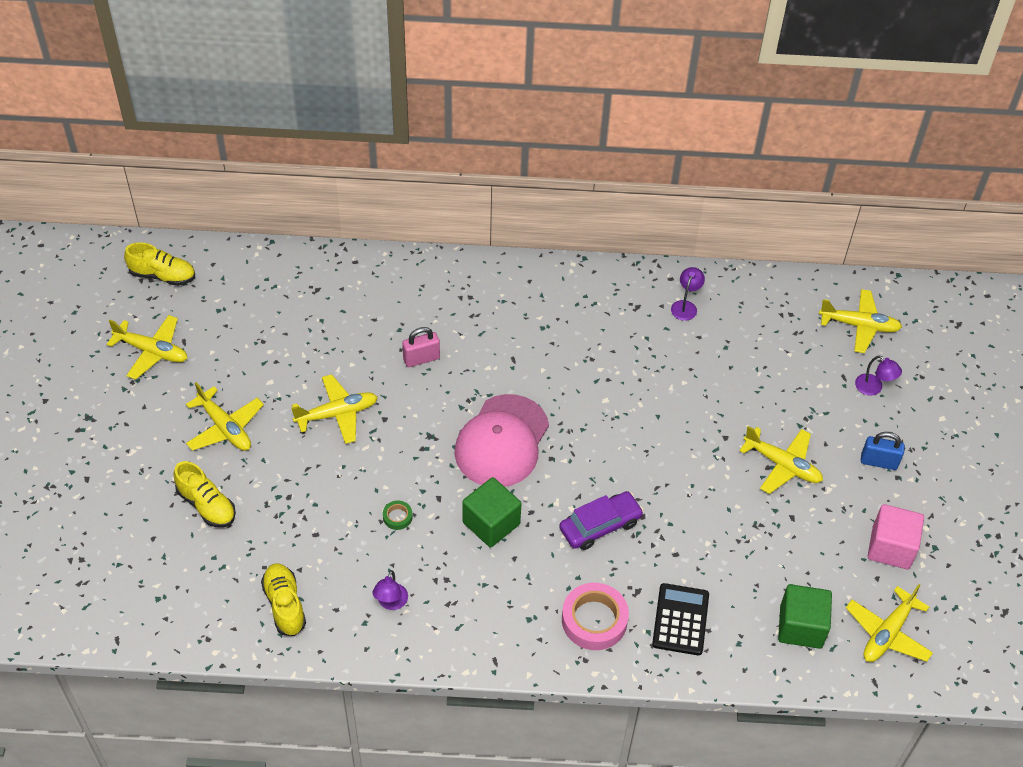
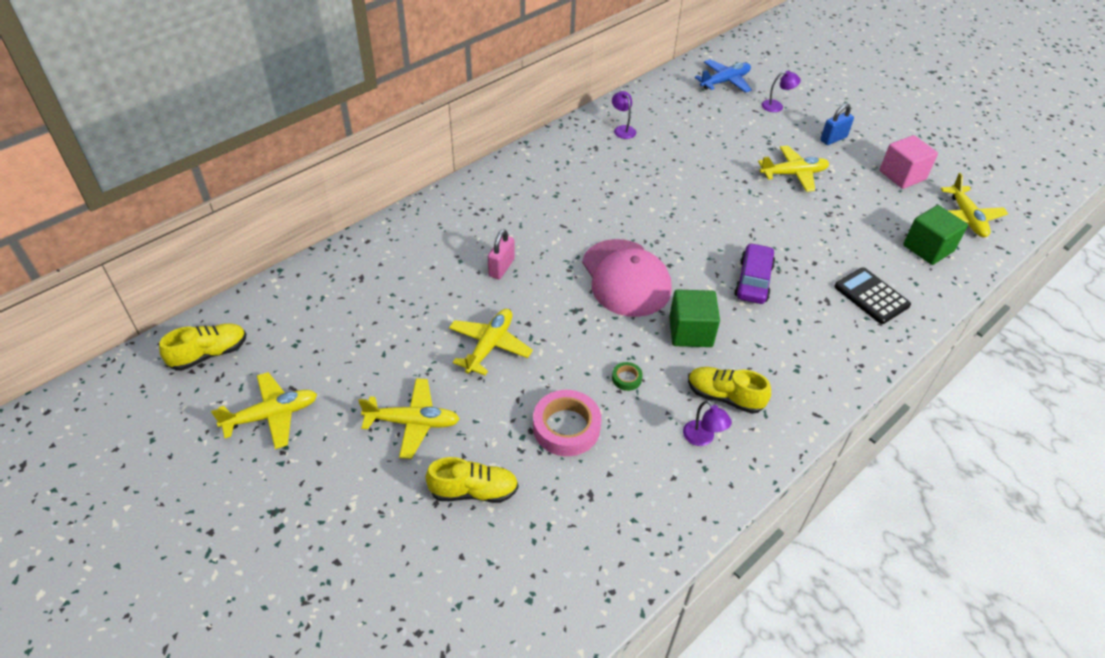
camera: 45 degrees left, 5 degrees down
(285, 605) = (634, 509): yellow shoe -> yellow shoe (724, 397)
(594, 620) = (831, 337): pink tape -> pink tape (566, 427)
(859, 325) = (725, 82): yellow plane -> blue plane

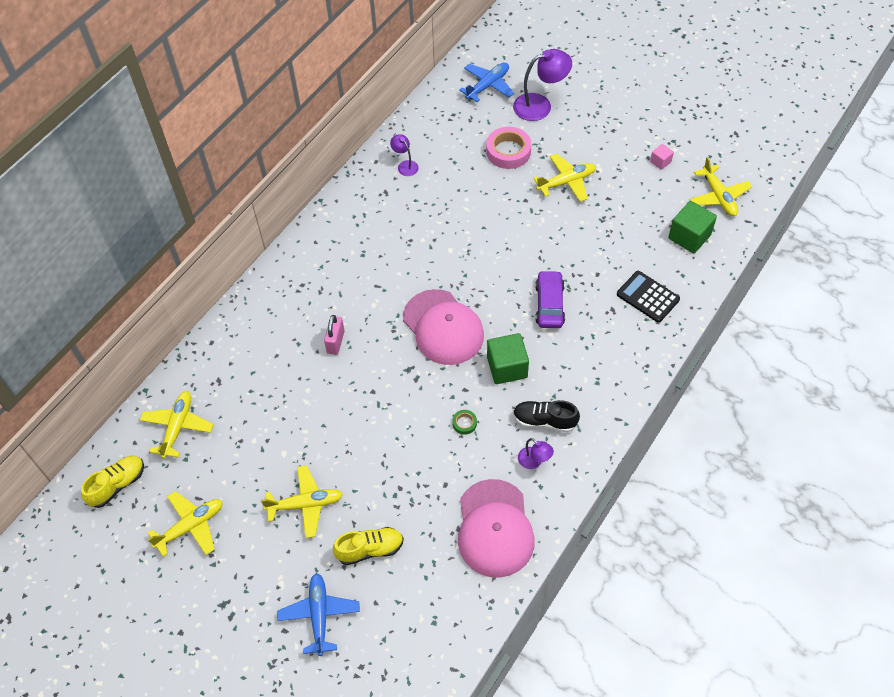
camera: 10 degrees left, 10 degrees up
(386, 554) = (319, 615): none -> blue plane
(489, 346) = (347, 420): yellow plane -> yellow plane (178, 427)
(566, 427) = (427, 478): pink tape -> pink tape (508, 151)
(636, 503) = (494, 528): none -> pink cap
(724, 397) = (544, 421): yellow shoe -> black shoe
(777, 106) = (540, 105): purple lamp -> purple lamp, size x1.88
(833, 139) = (596, 133): blue padlock -> none
(902, 175) = (660, 162): pink cube -> pink cube, size x0.51

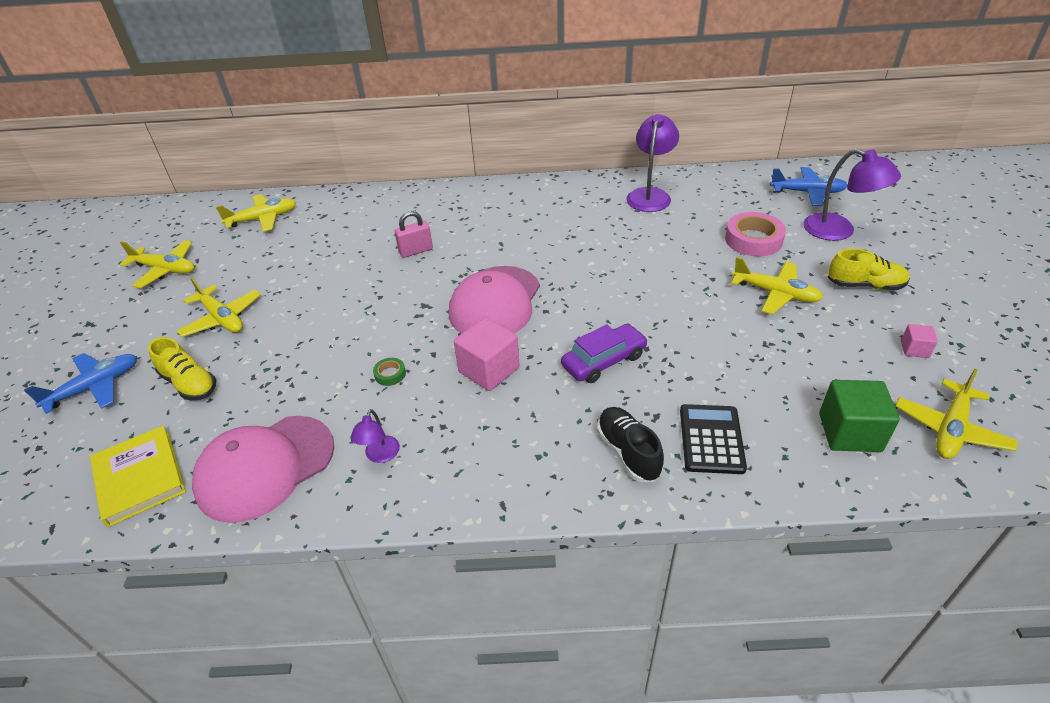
camera: 55 degrees right, 15 degrees down
(117, 485) = (189, 219): yellow shoe -> yellow shoe (865, 285)
(405, 165) = (650, 195): purple lamp -> purple lamp, size x1.88
(446, 605) = (139, 478): none -> yellow book
(507, 367) = (489, 370): green cube -> pink cube
(544, 421) = (443, 436): black shoe -> black shoe (628, 452)

